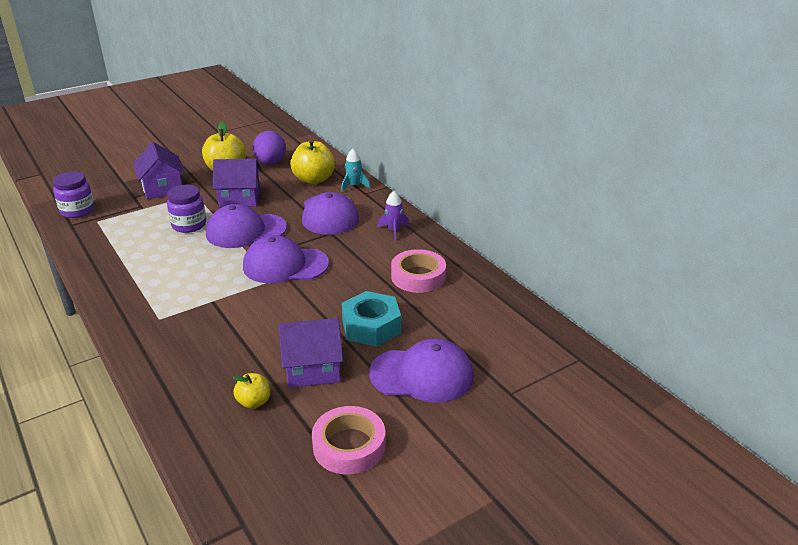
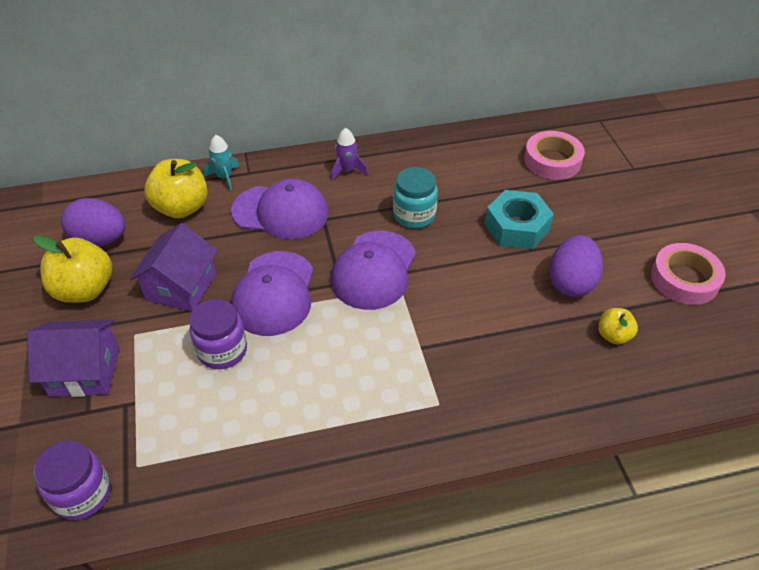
camera: 70 degrees left, 15 degrees up
(312, 368) = (571, 282): purple house -> purple egg
(357, 271) = (414, 215): none -> turquoise jar
(418, 276) = (444, 175): pink tape -> pink tape (552, 160)
(422, 375) = (599, 211): purple cap -> none

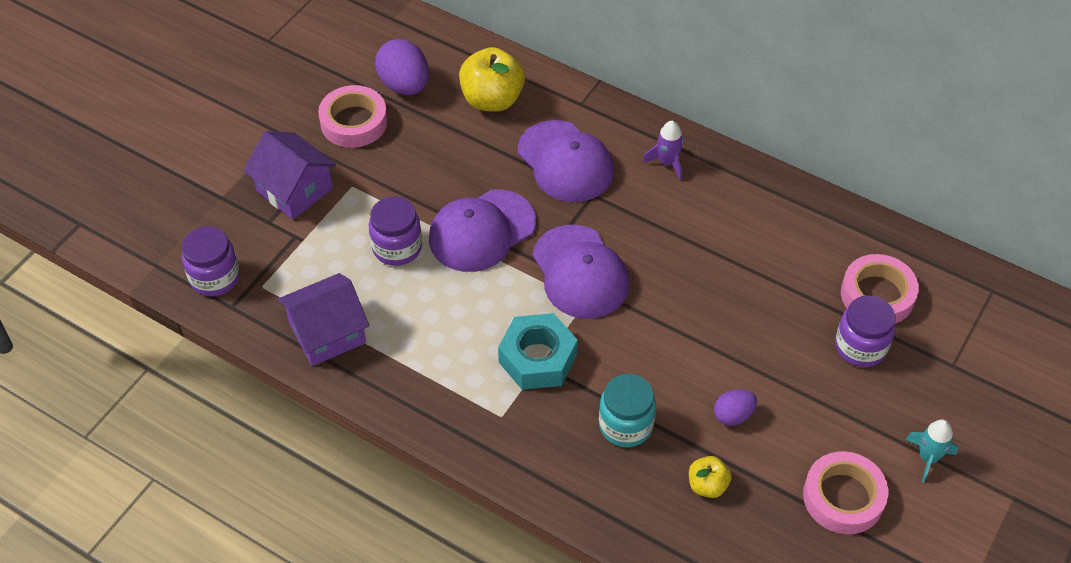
camera: 45 degrees right, 5 degrees up
(85, 290) = (354, 122): yellow apple -> pink tape
(181, 286) = (421, 172): purple house -> purple house (327, 333)
(224, 177) = (556, 94): turquoise rocket -> turquoise rocket (928, 458)
(374, 270) = (580, 272): purple cap -> purple cap turned 90 degrees counterclockwise
(414, 215) = (674, 249): turquoise jar -> turquoise jar (625, 425)
(517, 227) = (752, 331): turquoise nut -> turquoise nut (537, 358)
(571, 282) = (733, 415): purple egg -> purple egg, size x0.58
(581, 193) = (860, 347): none -> purple jar

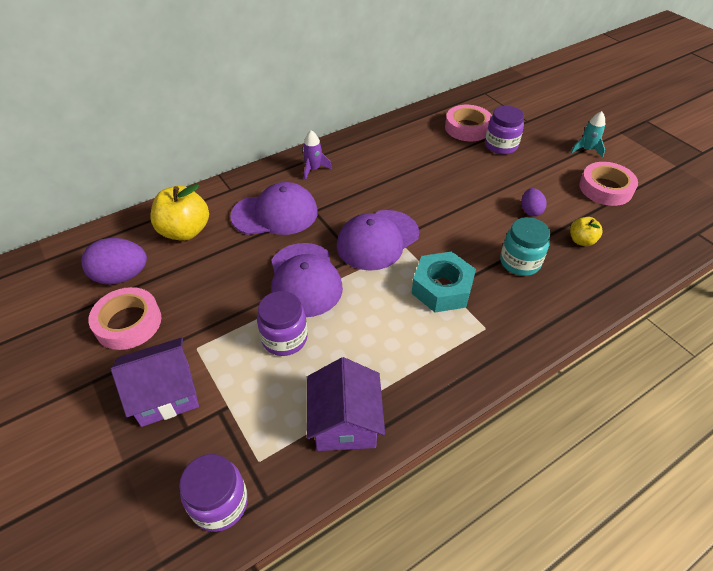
camera: 65 degrees left, 5 degrees down
(580, 272) = (377, 240): purple cap -> purple cap turned 135 degrees clockwise

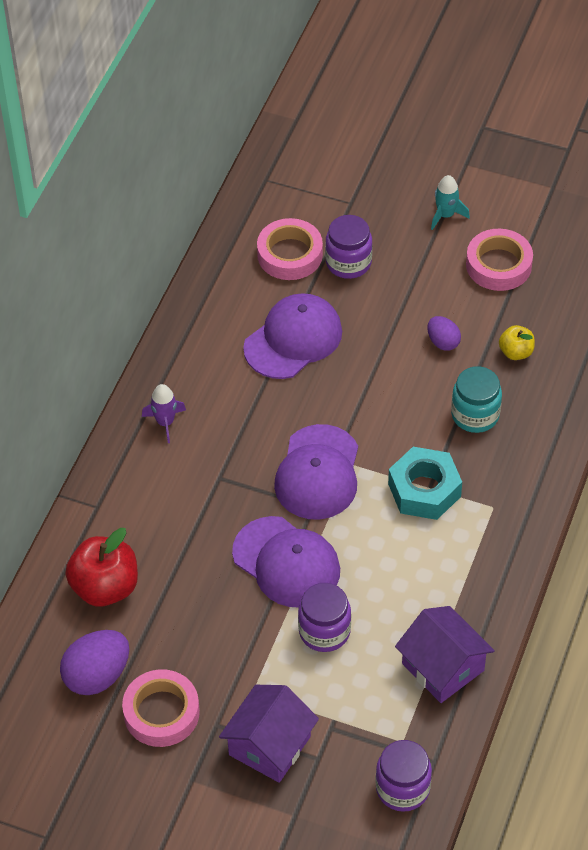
camera: 35 degrees left, 5 degrees up
(185, 231) = (105, 587): yellow apple -> red apple
(275, 214) = (181, 507): purple cap -> purple cap (293, 339)

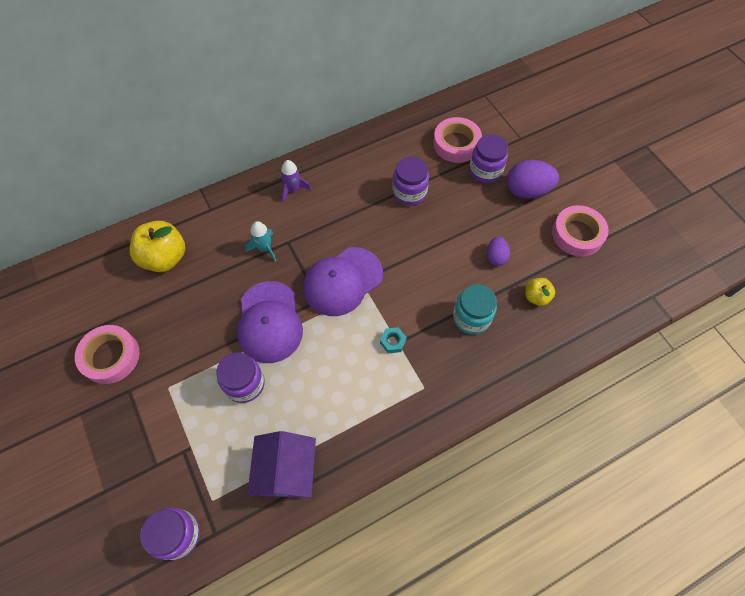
camera: 40 degrees right, 10 degrees up
(97, 676) = (105, 305): purple egg -> purple egg (527, 190)
(105, 587) = (165, 258): red apple -> yellow apple
(269, 745) = (140, 431): purple house -> none
(293, 339) = (409, 192): purple cap -> purple jar
(424, 490) = (393, 342): turquoise nut -> turquoise nut, size x0.45
(445, 215) = (572, 182): turquoise rocket -> turquoise rocket (264, 248)

